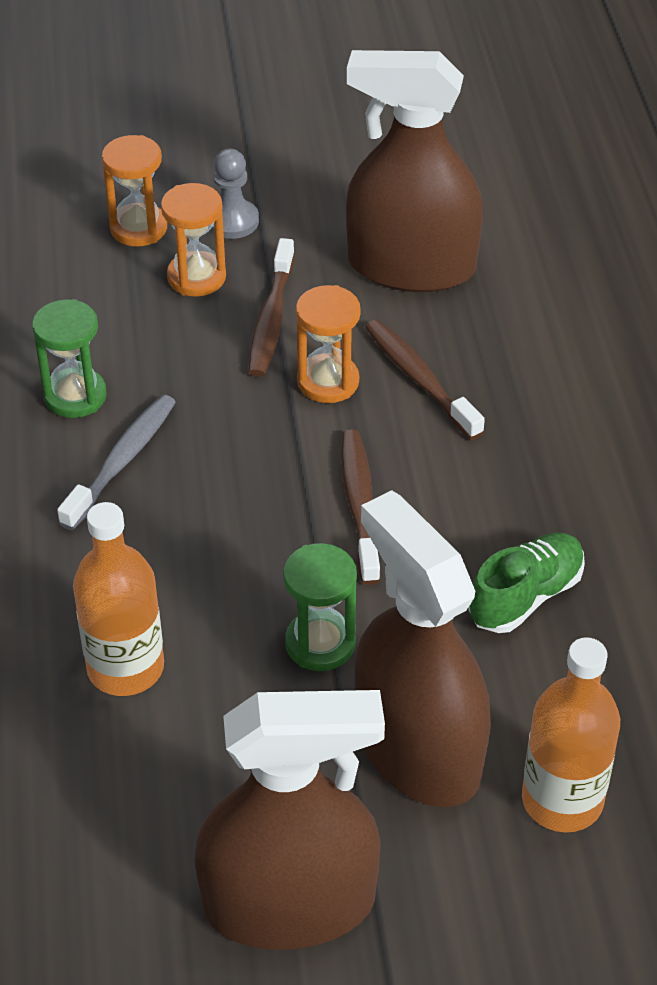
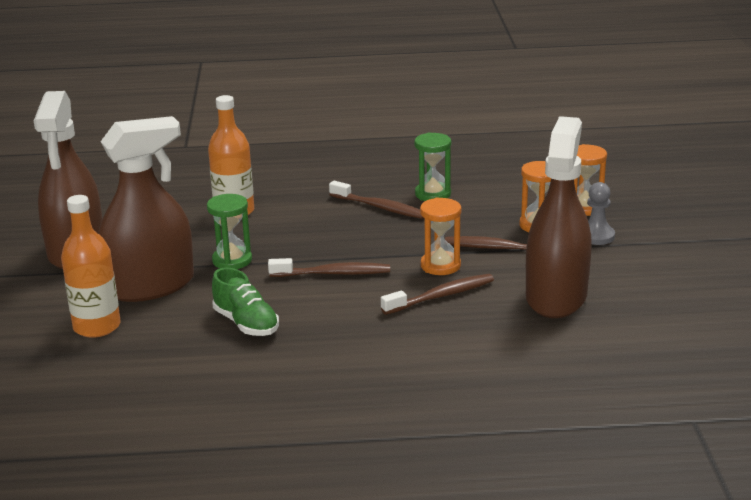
camera: 95 degrees right, 20 degrees down
(122, 461) = (380, 207): grey toothbrush -> brown toothbrush

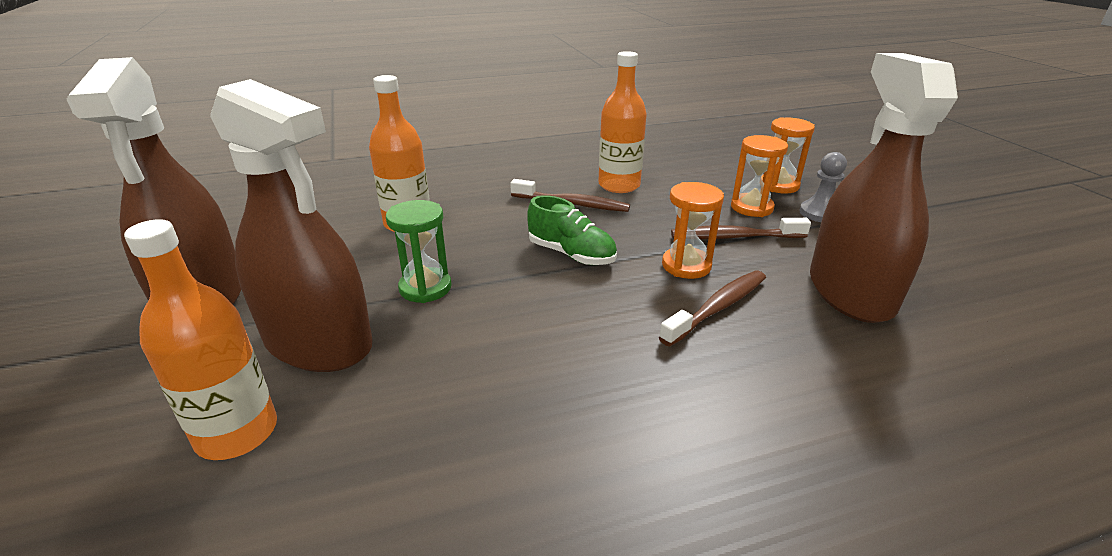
camera: 15 degrees left, 5 degrees up
(150, 286) = (318, 342): brown spray bottle -> brown spray bottle turned 75 degrees clockwise
(246, 324) = (480, 391): green shoe -> green shoe (571, 254)
(333, 273) = (565, 291): brown toothbrush -> none
(433, 194) = (619, 185): green hourglass -> orange bottle

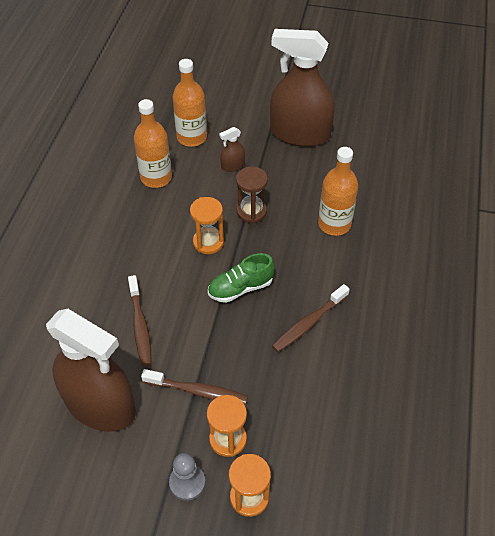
camera: 120 degrees right, 20 degrees up
(318, 342) = (233, 165): brown spray bottle -> brown spray bottle, size x0.40
(425, 288) = (251, 212): green hourglass -> brown hourglass
(619, 185) = (323, 371): orange bottle -> orange bottle (156, 177)
(686, 266) = (187, 339): orange hourglass -> orange hourglass (208, 242)
(734, 237) = (198, 391): brown toothbrush -> brown toothbrush turned 75 degrees clockwise

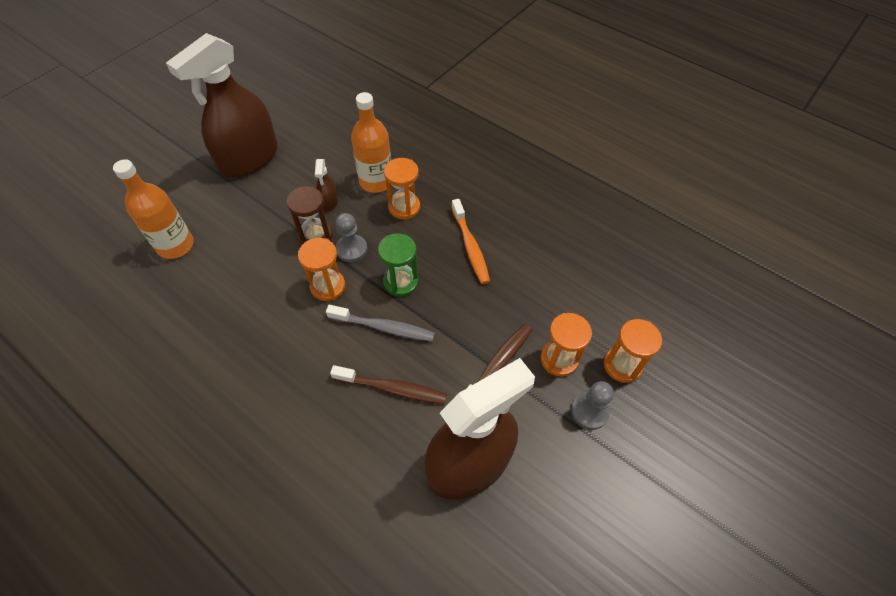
camera: 65 degrees left, 5 degrees up
(156, 177) = (205, 300): orange bottle -> none
(191, 296) = (384, 327): none -> grey toothbrush
(233, 165) = (245, 226): brown spray bottle -> brown spray bottle (329, 201)
(240, 288) = (401, 282): green shoe -> green hourglass
(253, 240) = (351, 249): none -> grey pawn
(308, 323) = (470, 247): brown toothbrush -> orange toothbrush
(320, 256) = (404, 207): none -> orange hourglass

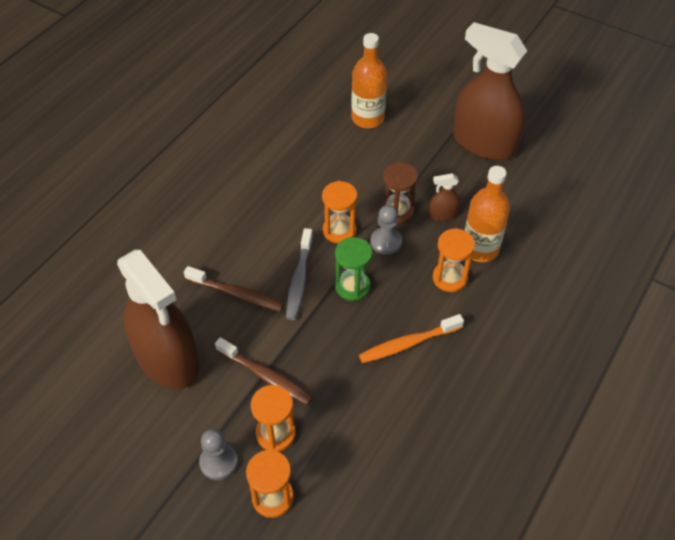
camera: 85 degrees right, 5 degrees down
(392, 388) = (237, 294): brown toothbrush -> brown toothbrush turned 75 degrees counterclockwise

